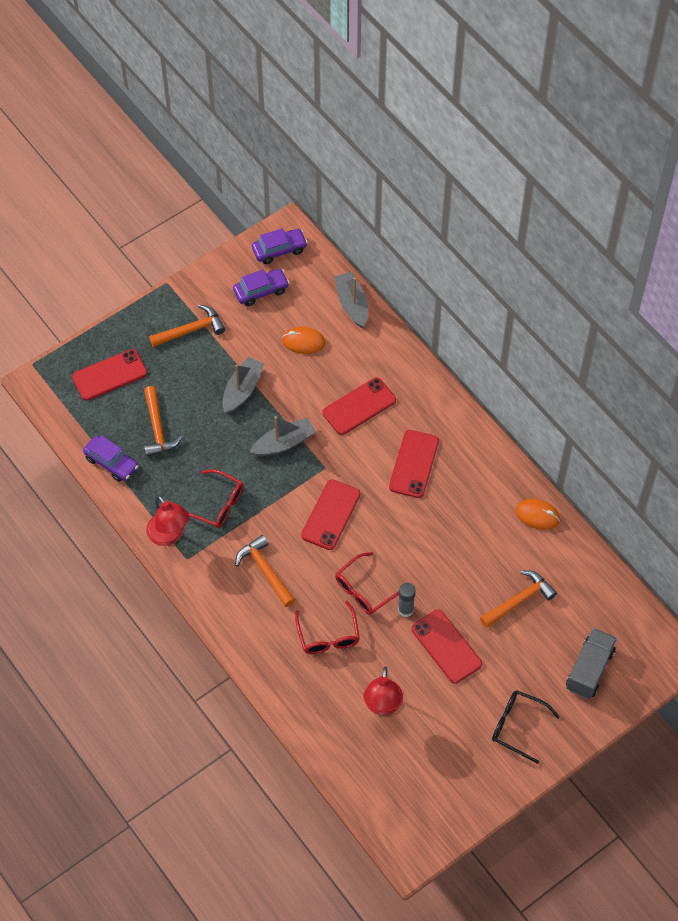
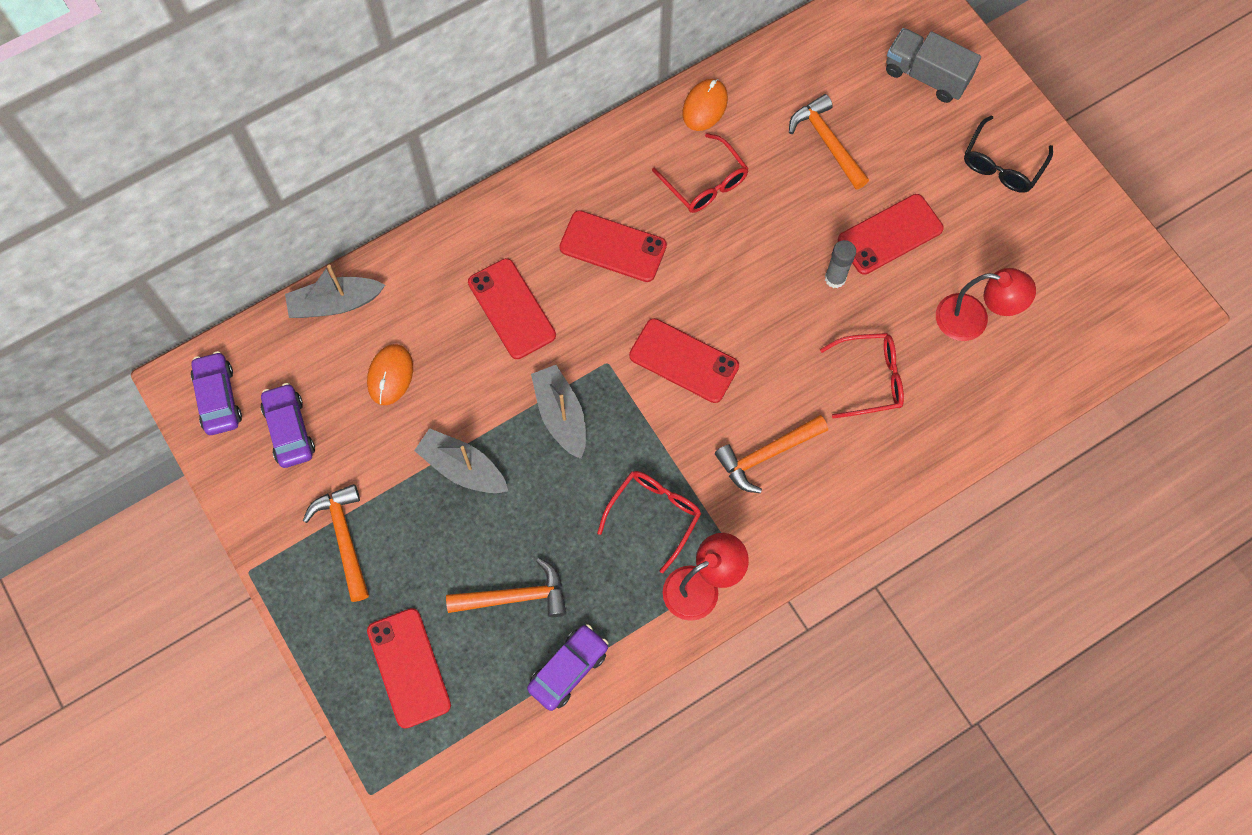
camera: 85 degrees left, 10 degrees up
(365, 590) = (803, 326): red glasses -> red glasses (705, 183)

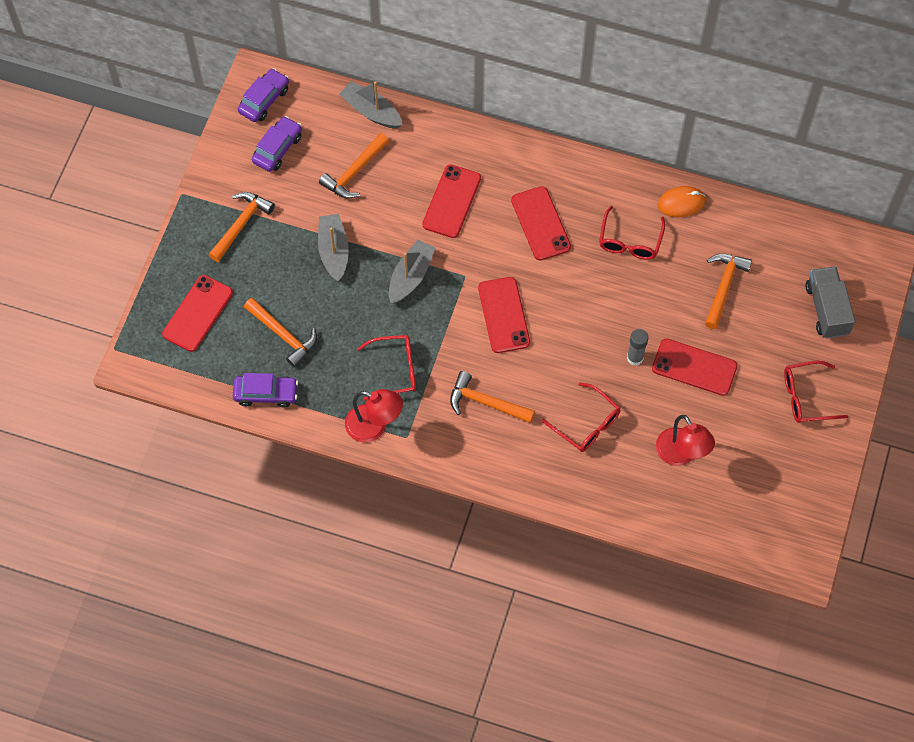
camera: 50 degrees right, 5 degrees down
(390, 375) = (354, 172): orange mouse -> orange hammer
(1002, 164) = (806, 397): black glasses -> red glasses

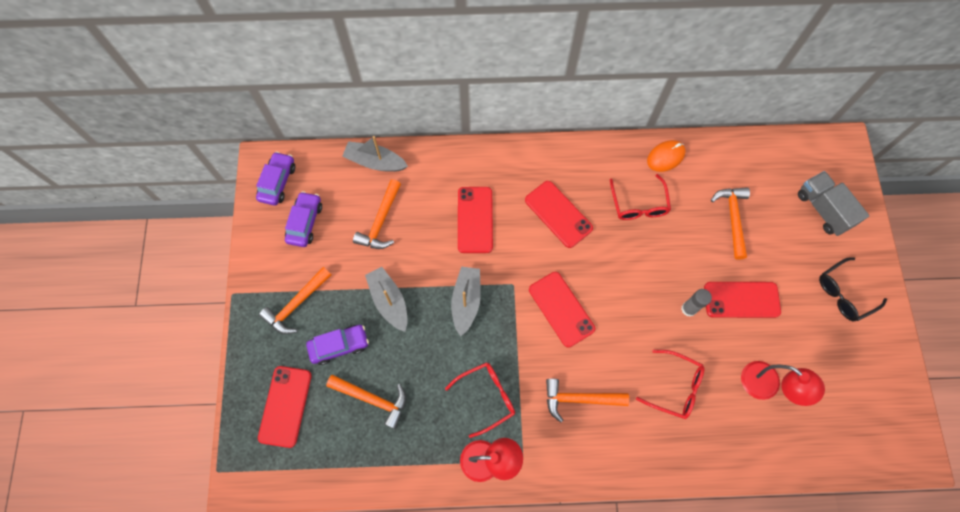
camera: 20 degrees left, 5 degrees up
(241, 224) = (296, 304): orange hammer -> orange hammer turned 150 degrees counterclockwise
(266, 394) = (377, 464): purple car -> purple car (339, 346)
(806, 397) = (844, 293): red glasses -> black glasses

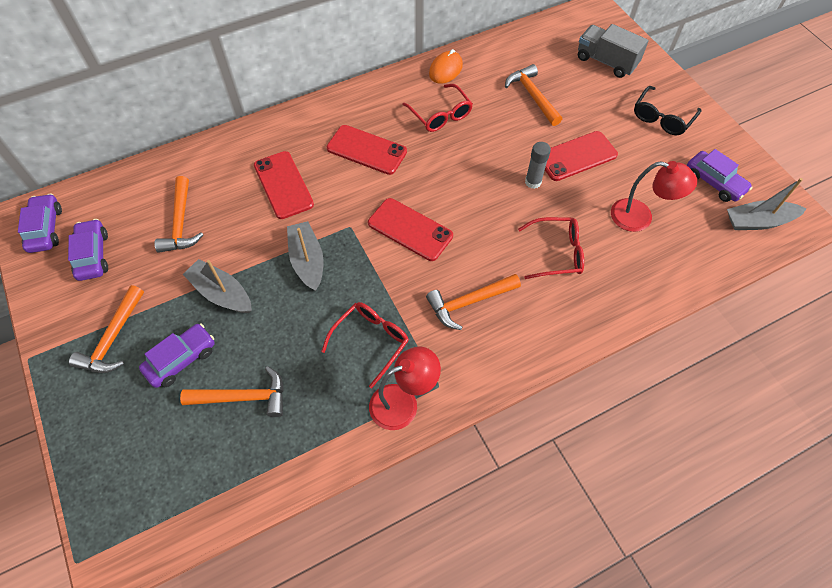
camera: 25 degrees left, 10 degrees down
(285, 406) = (139, 450): red phone -> none
(375, 162) = (152, 172): grey boat -> grey boat (758, 221)
(856, 381) = (714, 182): none -> purple car

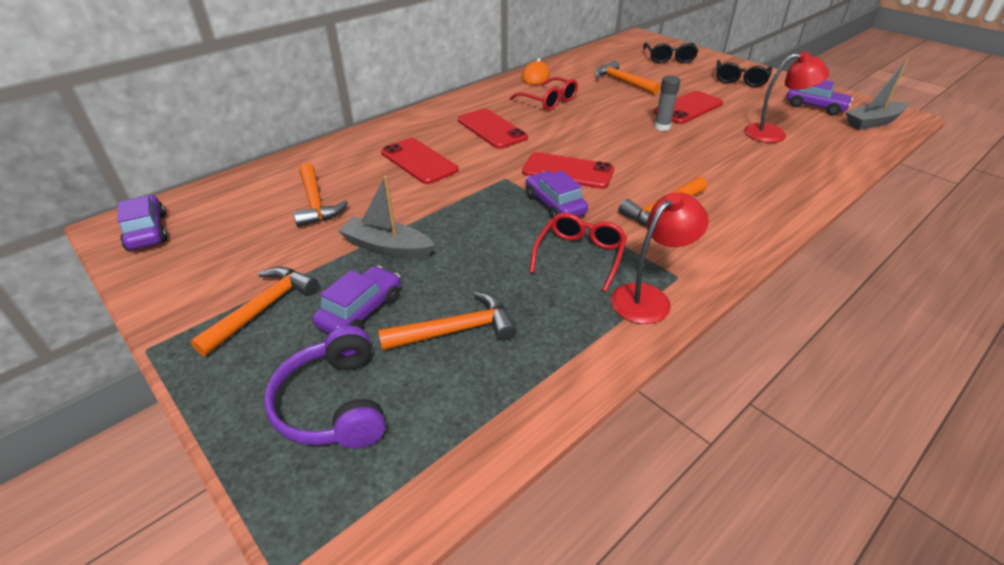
camera: 15 degrees left, 20 degrees down
(93, 255) = (215, 243): purple car -> purple car (554, 205)
(113, 338) = (263, 309): orange hammer -> orange hammer turned 150 degrees counterclockwise
(139, 443) = (333, 404): none -> purple headphones
(307, 260) = (473, 208): grey boat -> none
(366, 150) = (492, 129): red phone -> red phone turned 45 degrees clockwise
(557, 253) = (720, 165): red glasses -> none
(606, 62) = (669, 58): grey truck -> black glasses

